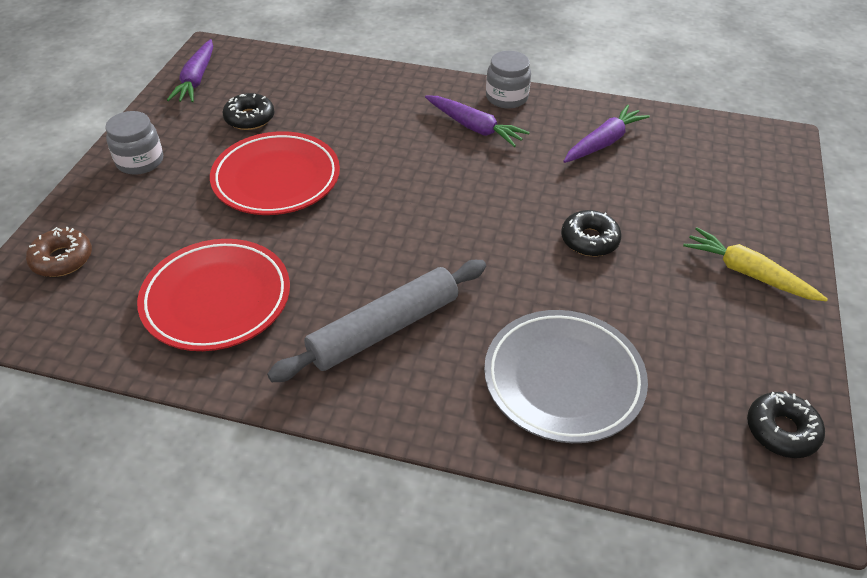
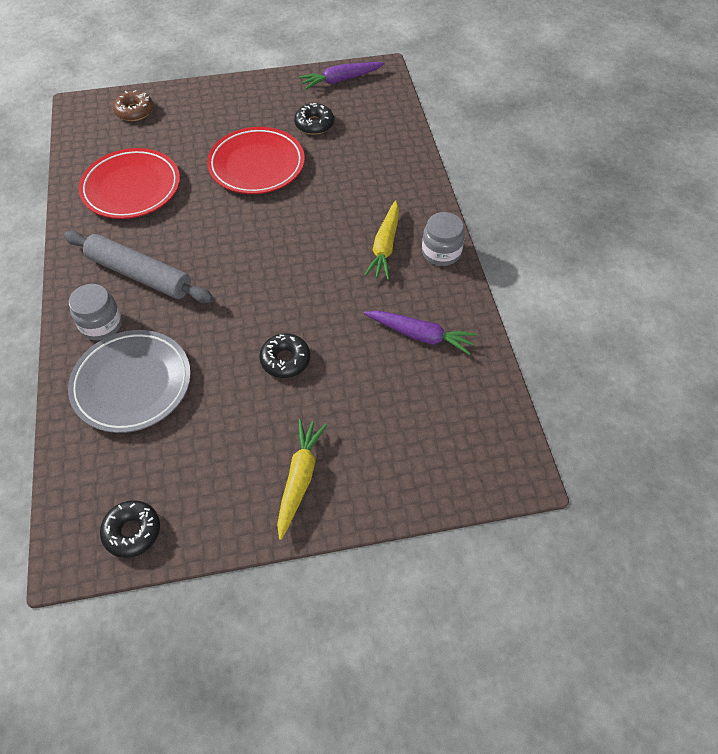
camera: 65 degrees right, 10 degrees up
(140, 161) = (237, 98): grey jar -> grey jar (101, 324)
(474, 127) = (385, 246): purple carrot -> yellow carrot

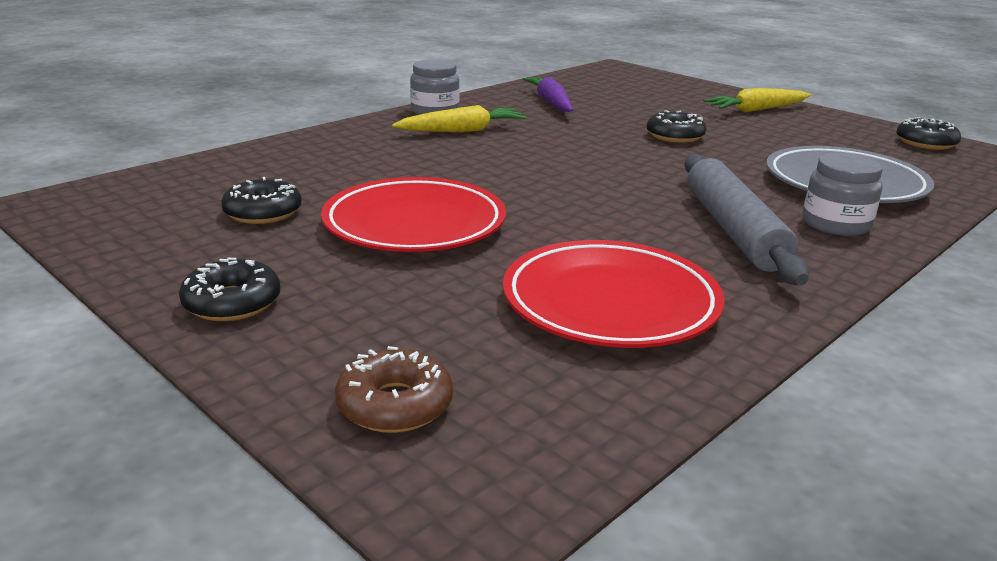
camera: 125 degrees left, 30 degrees down
(233, 96) = (232, 303): none -> black donut
(341, 80) = (106, 223): purple carrot -> none

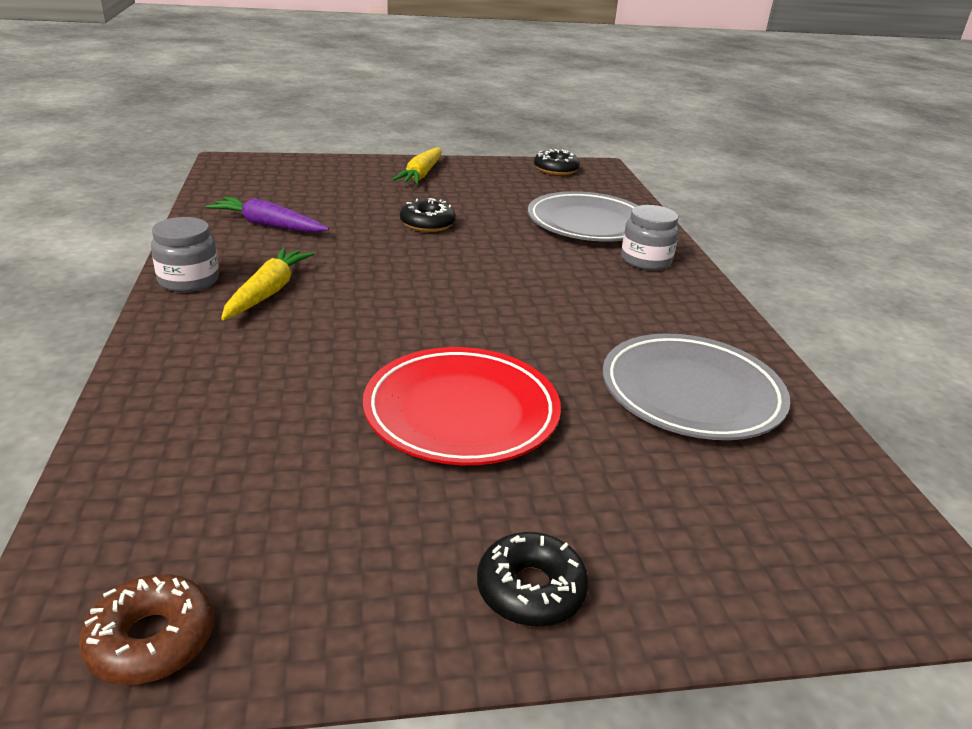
camera: 55 degrees left, 5 degrees up
(263, 212) = (322, 489): black donut -> none
(395, 405) = (784, 561): brown donut -> brown donut (151, 640)
(610, 303) = (691, 394): red plate -> grey plate
(733, 230) = (620, 294): grey rolling pin -> none

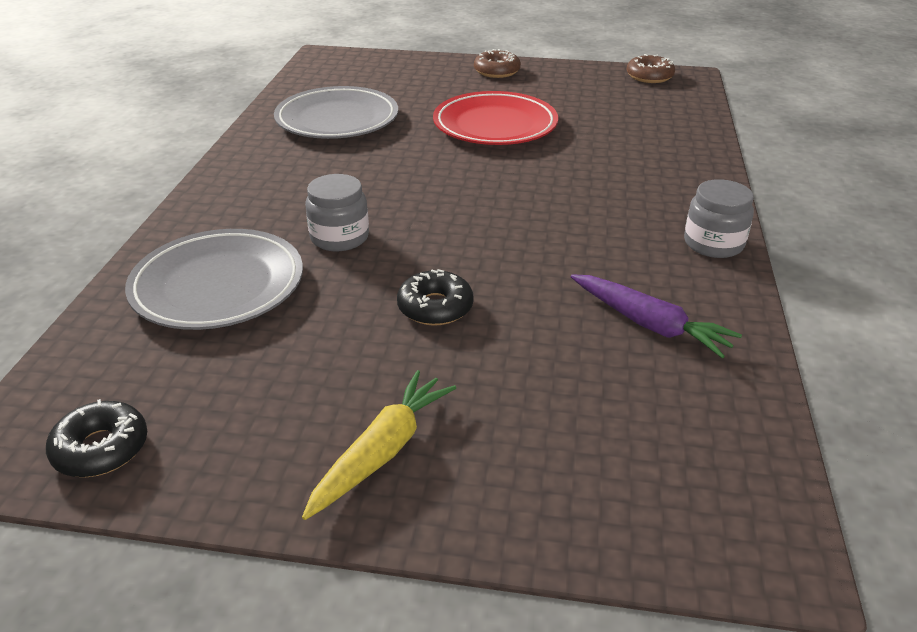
camera: 160 degrees left, 5 degrees up
(268, 292) = (631, 222): yellow carrot -> none
(530, 590) = (497, 71): black donut -> brown donut
(645, 260) = (222, 223): grey jar -> grey jar (339, 237)

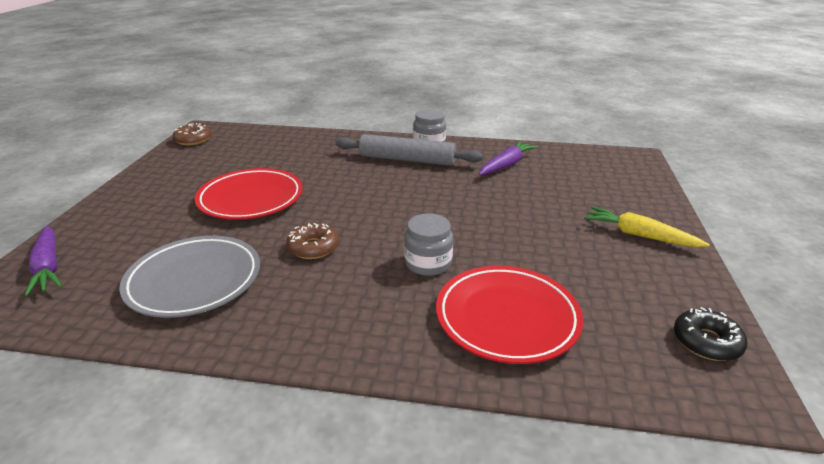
camera: 90 degrees left, 5 degrees down
(218, 286) = (507, 318): grey plate -> red plate
(372, 65) = (48, 267): none -> purple carrot
(435, 307) = (508, 222): black donut -> none
(497, 71) = (132, 196): brown donut -> brown donut (313, 247)
(638, 222) = (407, 160): none -> grey rolling pin

